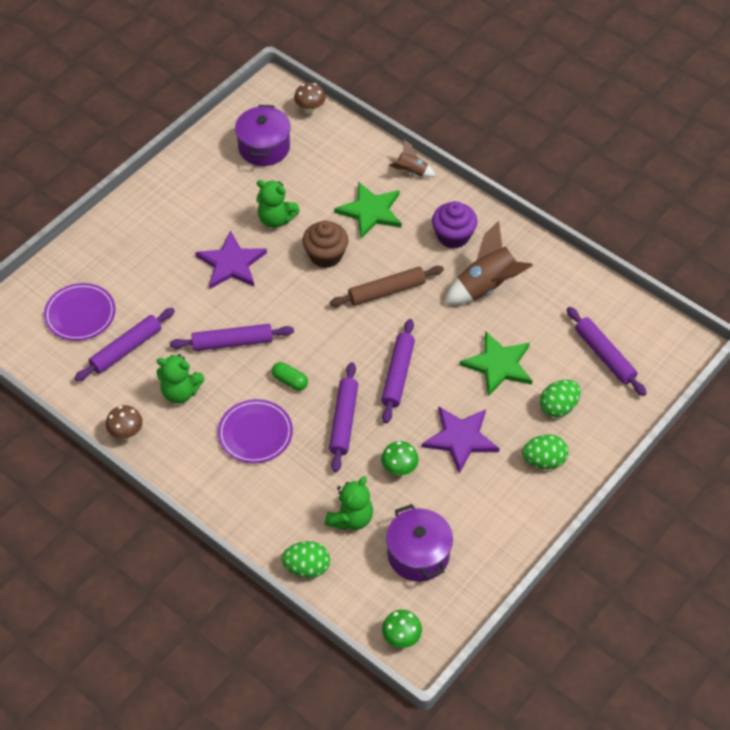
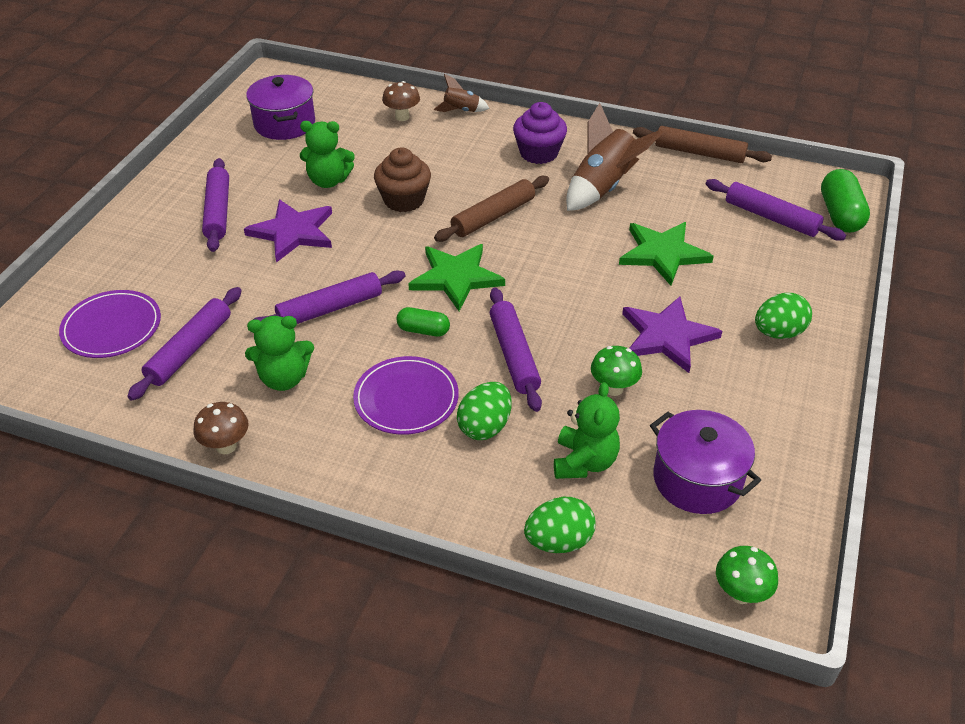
camera: 20 degrees left, 10 degrees down
(310, 109) = (322, 84): brown mushroom -> brown mushroom (402, 117)
(370, 211) = (434, 152): green star -> green star (456, 277)
(398, 375) = (553, 291): purple rolling pin -> purple rolling pin (218, 211)
(558, 407) = (756, 276): green egg -> green egg (485, 427)
(585, 273) = (699, 153): none -> brown rolling pin
(662, 369) = (840, 215): none -> green capsule

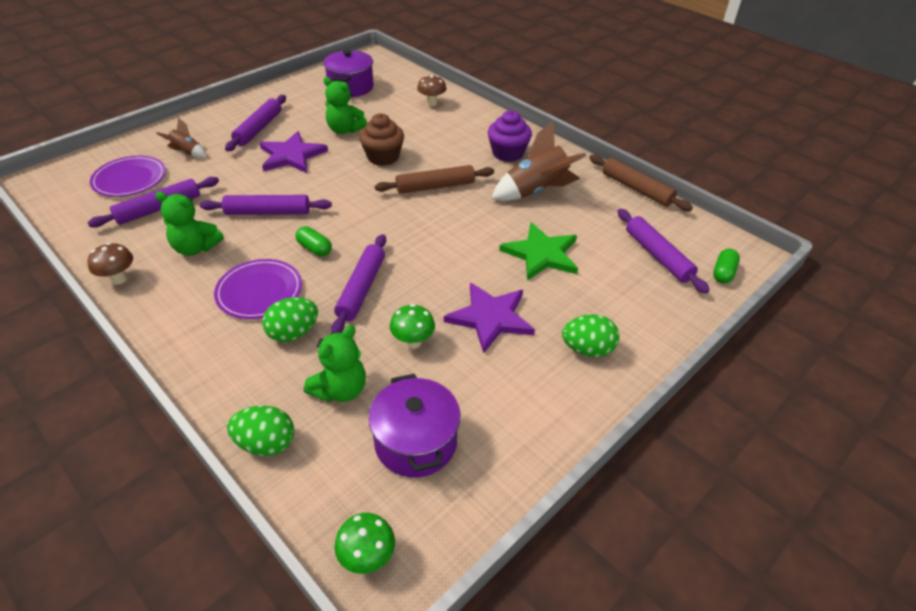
camera: 25 degrees right, 0 degrees up
(456, 277) = (370, 220): green star -> none
(461, 111) = (476, 110): brown rocket -> brown rocket (187, 153)
(840, 215) = (723, 273): green capsule -> green capsule, size x0.60

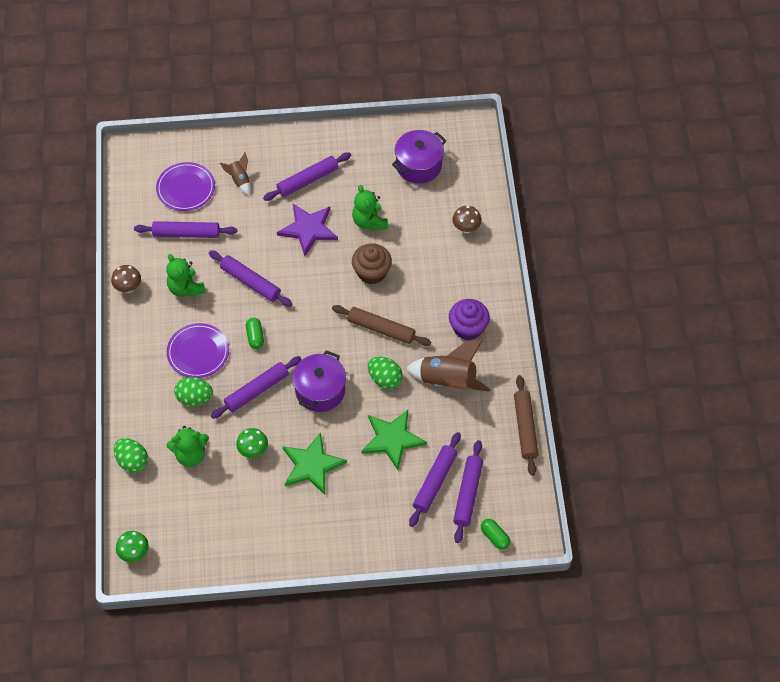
camera: 40 degrees right, 15 degrees up
(415, 442) = (202, 513): purple pot -> purple pot (320, 391)
(490, 318) = (312, 465): purple star -> green star
(587, 349) = (345, 526): green egg -> green egg (385, 379)
(619, 263) = (435, 482): none -> purple rolling pin
(723, 273) = (495, 537): green capsule -> green capsule turned 75 degrees clockwise

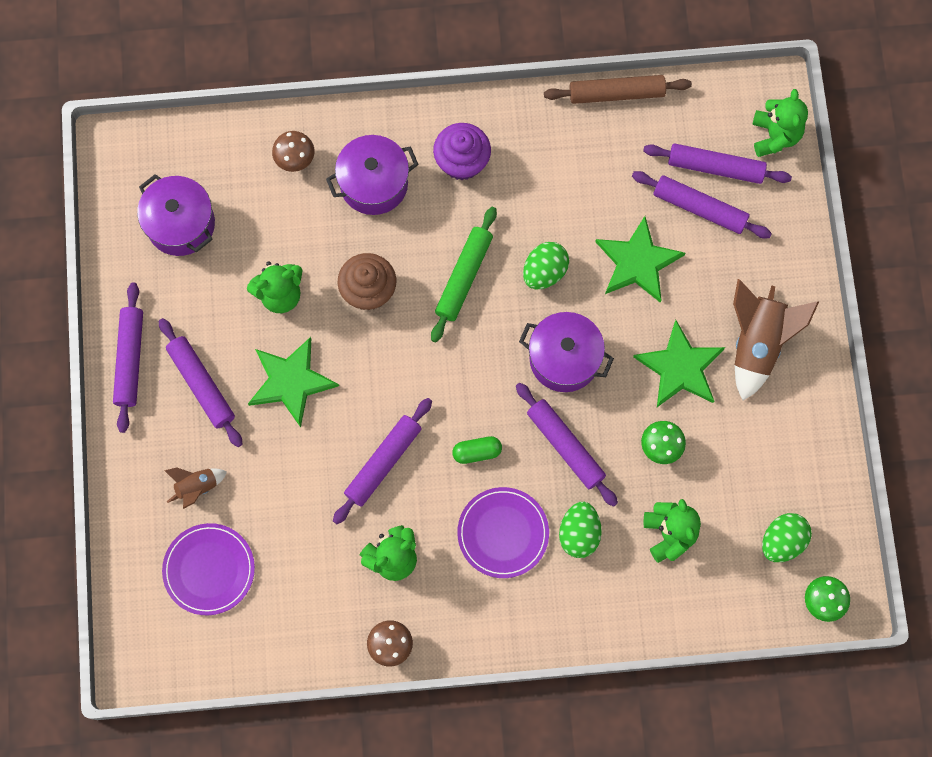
camera: 90 degrees left, 15 degrees up
(132, 461) = (682, 615): green egg -> green egg (782, 541)
(186, 234) = (294, 563): purple rolling pin -> purple rolling pin (130, 360)
(308, 229) = (291, 381): purple star -> green star
(381, 329) = (464, 277): brown rolling pin -> green rolling pin
(448, 381) = (547, 189): brown rocket -> brown rocket (757, 343)
(450, 274) = (374, 184): none -> purple pot
(495, 537) = (775, 136): green capsule -> green teddy bear

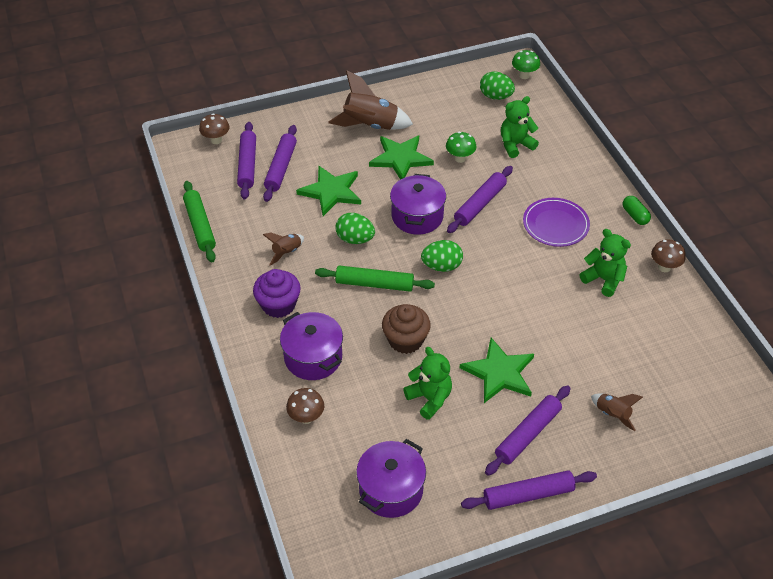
camera: 105 degrees left, 25 degrees down
(209, 569) = (671, 389): purple plate -> none
(383, 463) = (537, 300): purple rolling pin -> none
(477, 452) = (505, 249): green capsule -> green capsule (635, 215)
(543, 186) = (287, 252): none -> brown rocket
(579, 534) = (537, 186): green egg -> green egg (441, 266)
(616, 94) = (200, 226): brown rolling pin -> green rolling pin
(775, 136) = (216, 140): green teddy bear -> brown mushroom

